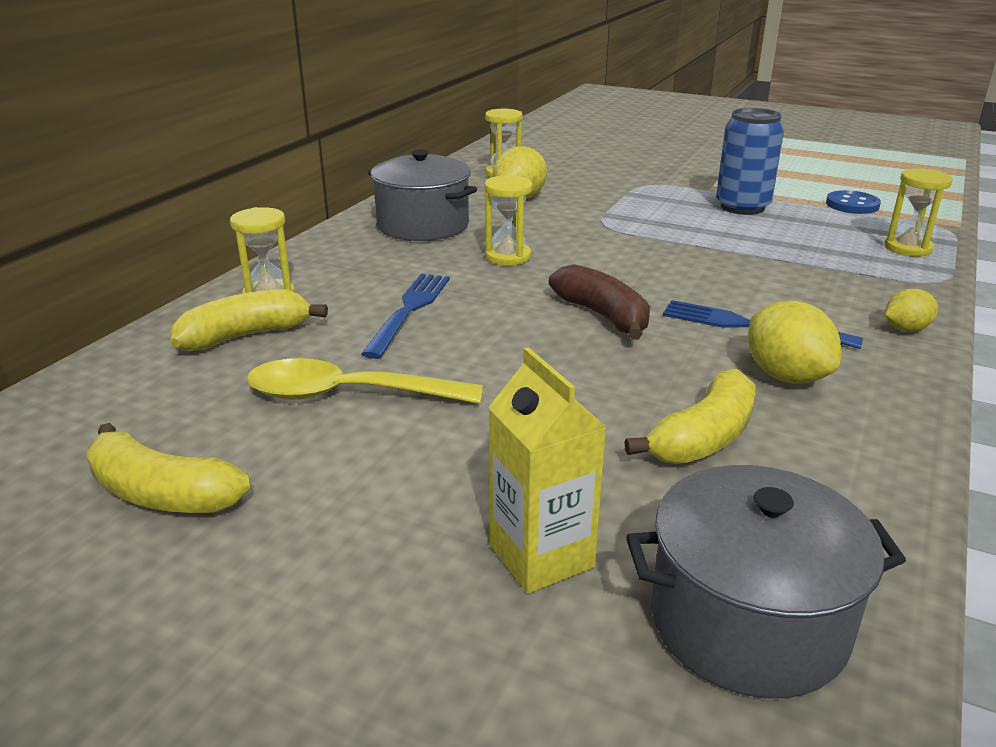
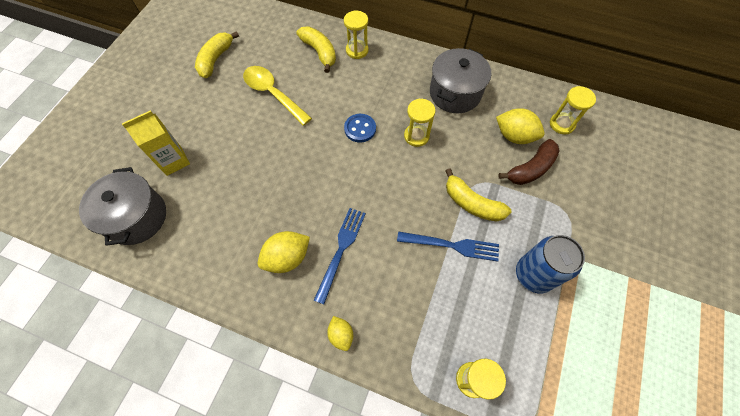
camera: 85 degrees right, 35 degrees up
(348, 395) = (273, 94): yellow spoon -> yellow spoon turned 45 degrees counterclockwise
(409, 311) = (346, 102): blue fork -> blue fork (452, 245)
(603, 316) = (347, 181): brown banana -> brown banana (530, 169)
(703, 438) = (237, 215): yellow banana -> yellow banana (472, 203)
(852, 205) = (562, 363): blue button -> blue button (360, 129)

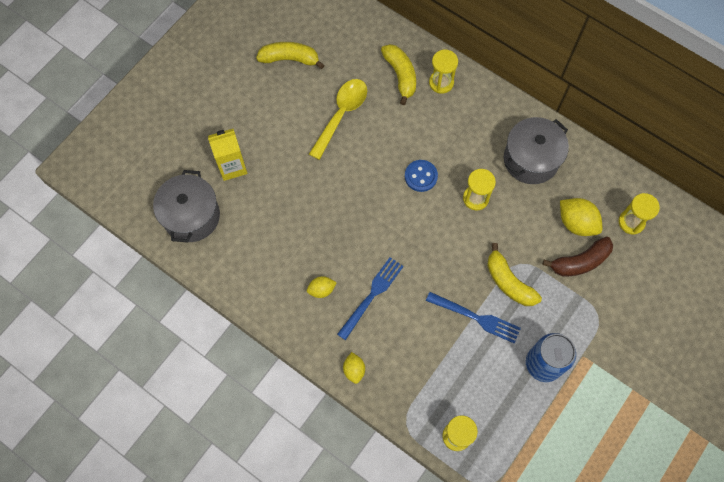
camera: 15 degrees right, 5 degrees up
(216, 59) = (290, 59): yellow banana -> yellow banana turned 60 degrees clockwise
(273, 94) = (341, 115): yellow spoon -> yellow spoon turned 60 degrees clockwise
(287, 258) = (321, 290): yellow lemon -> yellow lemon, size x0.60

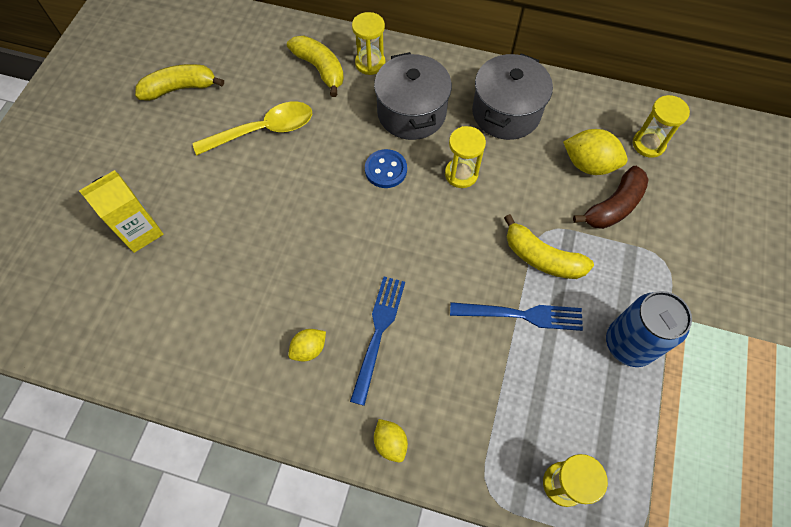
camera: 20 degrees left, 5 degrees down
(191, 216) = (100, 312): grey pot -> grey pot (411, 113)
(341, 115) = (264, 130): yellow spoon -> yellow spoon turned 60 degrees clockwise

